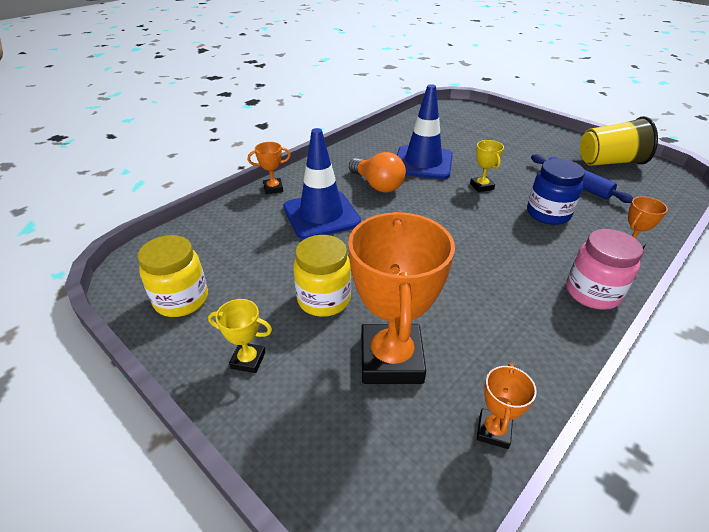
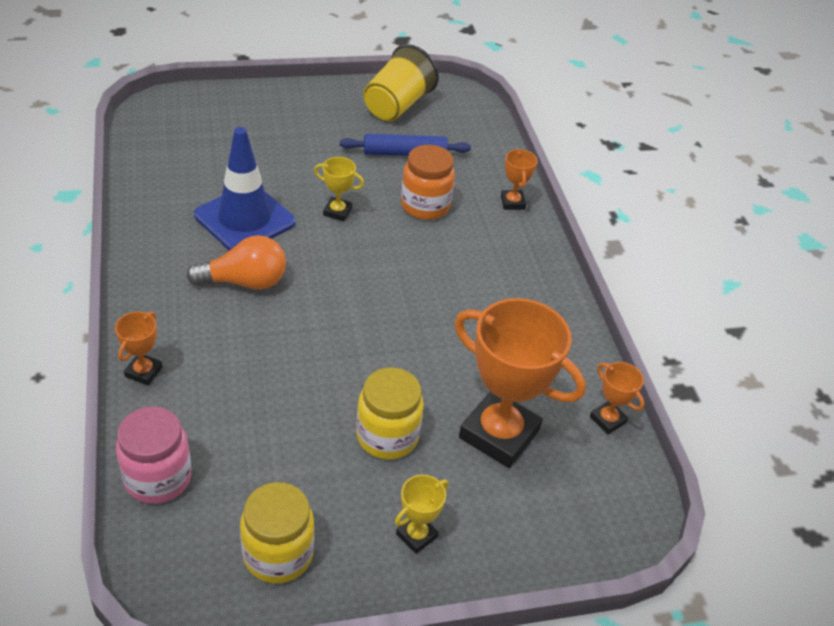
camera: 60 degrees left, 5 degrees up
(321, 215) = (249, 361): blue traffic cone -> none
(548, 214) = (425, 206): blue jar -> orange jar
(592, 293) = (537, 264): pink jar -> pink jar (158, 478)

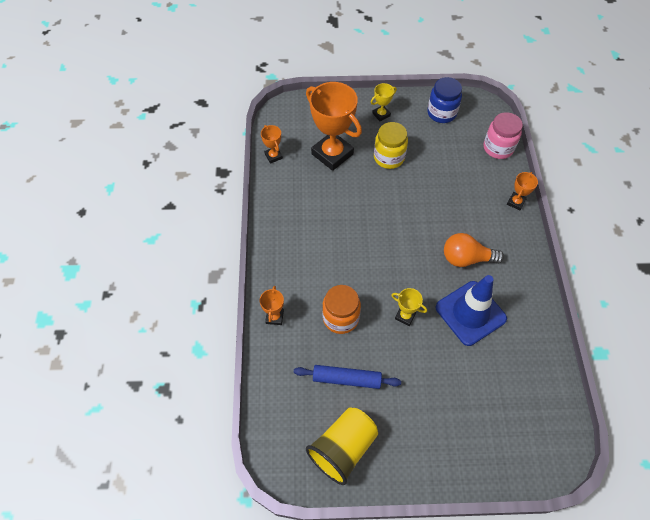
camera: 165 degrees left, 15 degrees up
(278, 554) = (441, 113): yellow jar -> blue jar

